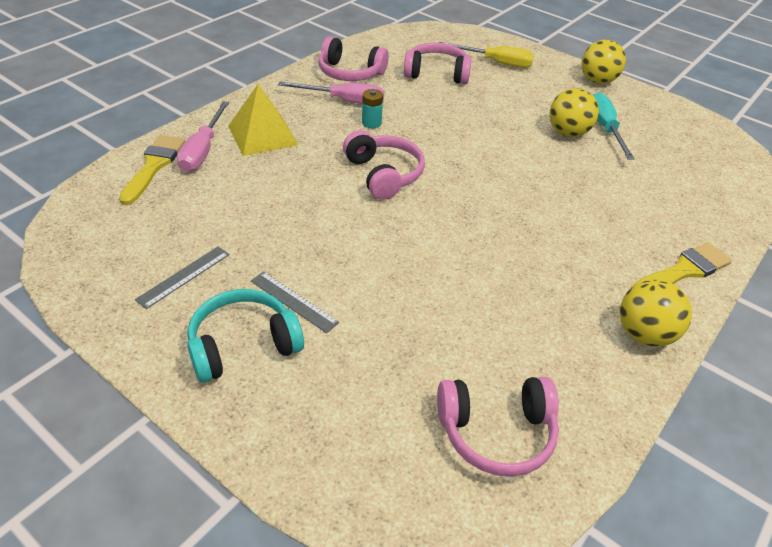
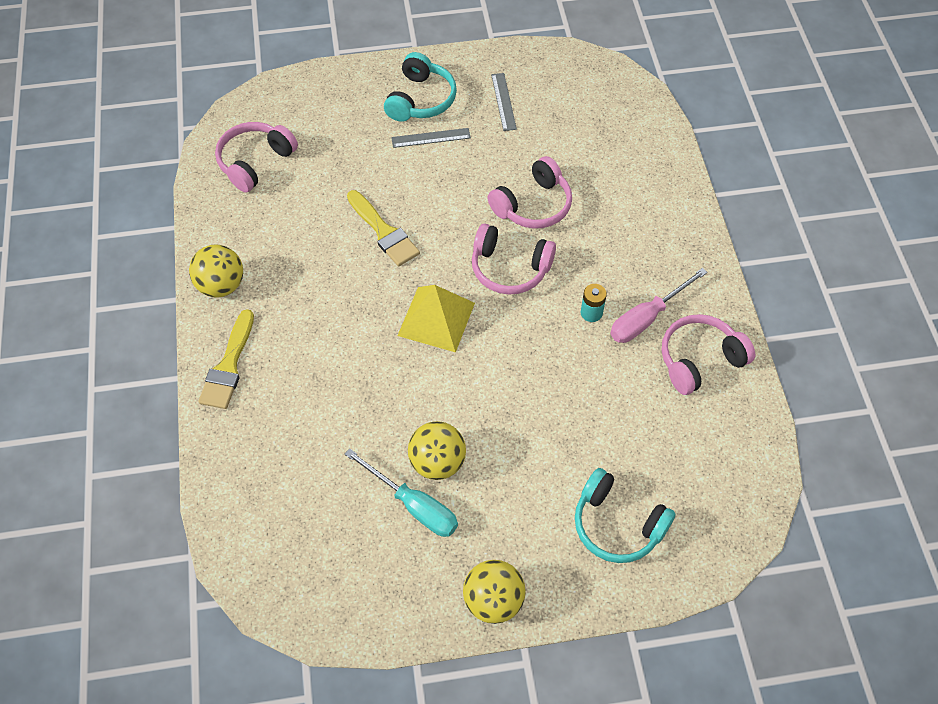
camera: 135 degrees right, 15 degrees up
(154, 166) = (646, 140): yellow brush -> yellow brush (384, 232)
(203, 150) = (644, 177): pink screwdriver -> none
(262, 135) = (636, 225): yellow pyramid -> yellow pyramid (436, 319)
(436, 73) = (639, 440): pink headphones -> pink headphones (533, 205)
(495, 63) = (617, 525): yellow screwdriver -> turquoise headphones

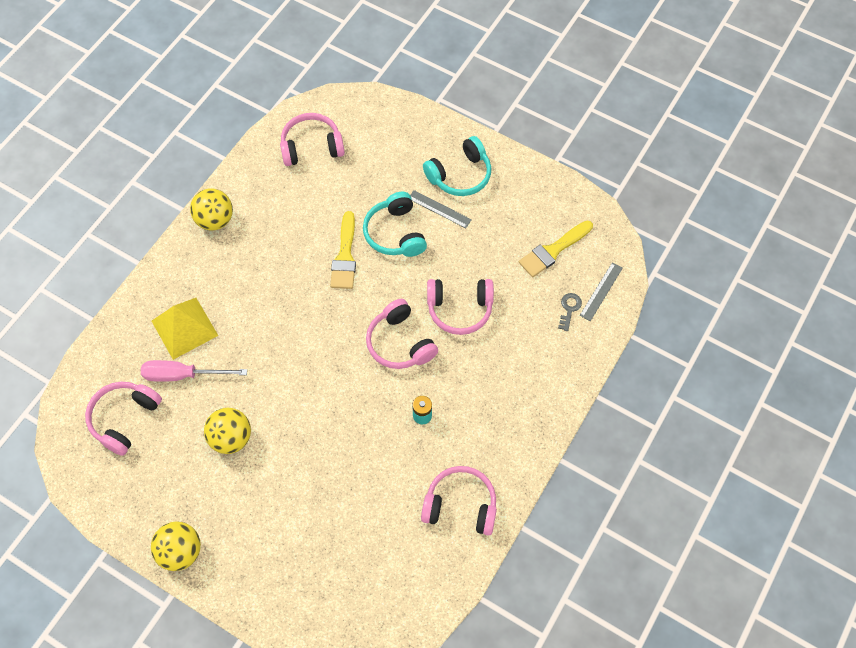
camera: 40 degrees right, 5 degrees up
(228, 366) = (172, 278): yellow brush -> yellow brush (553, 251)
(310, 527) = (124, 419): none -> pink headphones
(413, 505) = (192, 453): turquoise screwdriver -> none
(436, 319) = (320, 342): yellow pyramid -> yellow pyramid (184, 328)
(503, 101) = (515, 216): grey ruler -> grey ruler (601, 291)
(617, 525) = (297, 568): turquoise headphones -> turquoise headphones (395, 233)
(624, 143) = (569, 309): none -> grey key
(647, 318) = (455, 448): pink screwdriver -> pink screwdriver (183, 375)

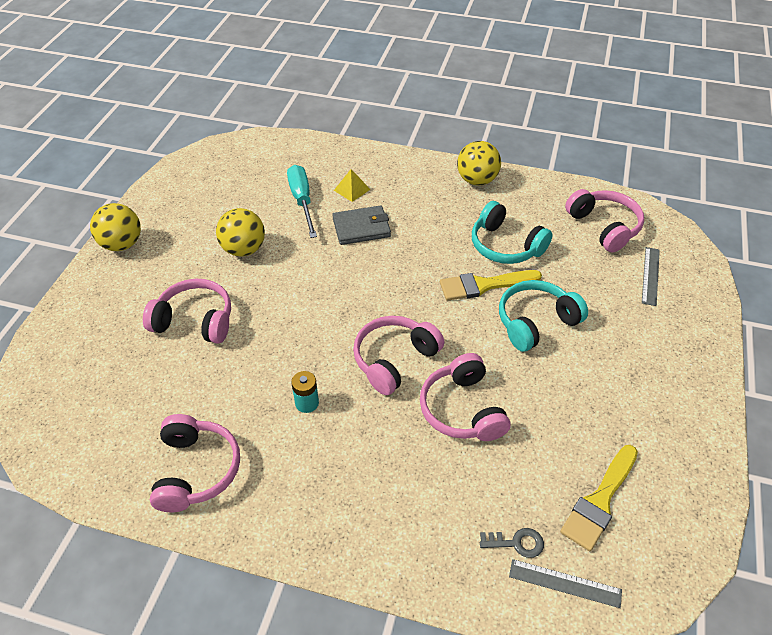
camera: 75 degrees right, 15 degrees down
(124, 419) = (248, 176): pink headphones -> pink headphones (195, 321)
(183, 375) = (302, 201): pink screwdriver -> turquoise screwdriver
(184, 328) = (352, 189): yellow pyramid -> yellow pyramid, size x0.52
(241, 332) = (361, 228): none -> grey wallet
(439, 209) = (591, 357): grey ruler -> grey ruler (650, 275)
(460, 175) = (652, 367): turquoise headphones -> turquoise headphones (505, 246)
(553, 251) = (599, 501): yellow brush -> yellow brush turned 90 degrees counterclockwise

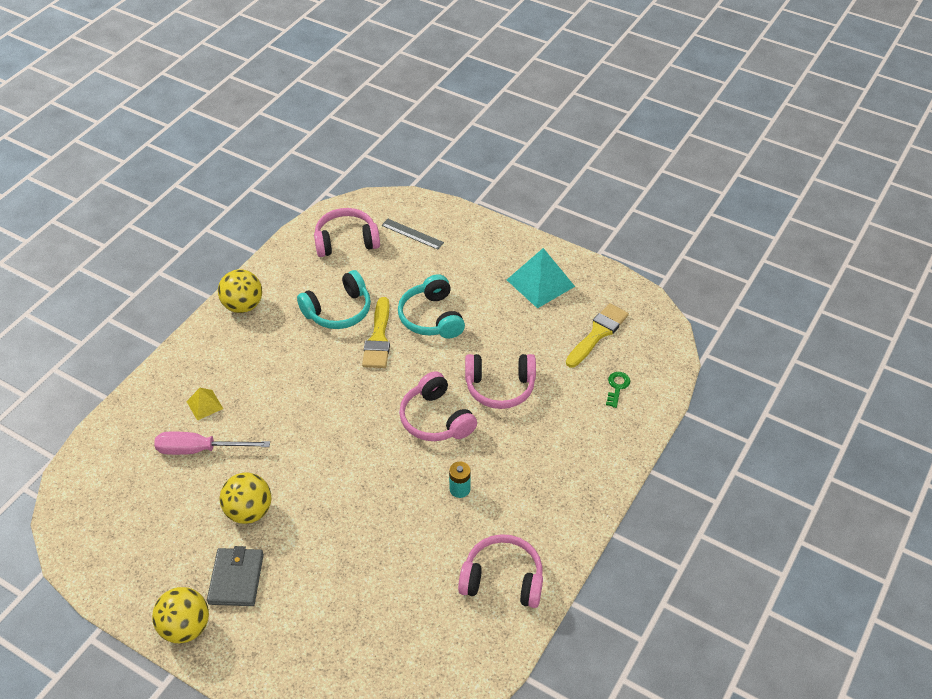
camera: 75 degrees left, 0 degrees up
(195, 321) = (331, 565): pink headphones -> none
(302, 201) = (200, 450): turquoise screwdriver -> pink screwdriver
(361, 228) = (265, 408): grey wallet -> grey wallet (236, 579)
(516, 543) = (617, 387): grey key -> green key
(565, 583) = (650, 370): grey ruler -> none
(599, 501) = (598, 333): yellow brush -> yellow brush turned 105 degrees counterclockwise
(650, 416) = (540, 283): none -> turquoise pyramid

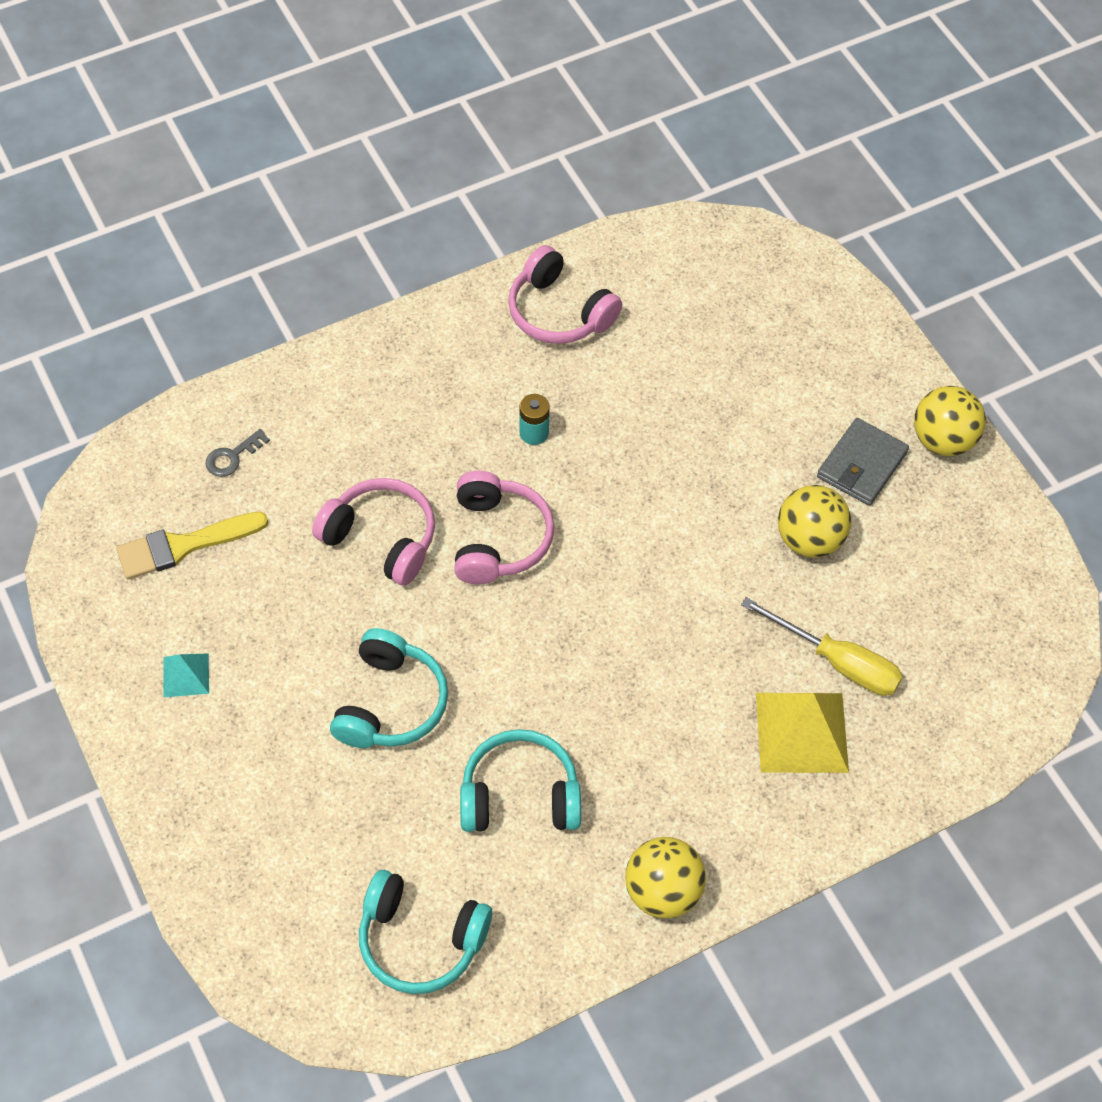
camera: 150 degrees left, 10 degrees up
(200, 450) = (837, 662): pink screwdriver -> yellow screwdriver
(204, 405) = (801, 732): yellow pyramid -> yellow pyramid, size x1.92
(346, 241) = (420, 940): pink headphones -> turquoise headphones
(378, 338) = (492, 709): yellow brush -> none
(412, 234) = (303, 891): grey ruler -> none
(540, 283) = (186, 675): turquoise pyramid -> turquoise pyramid, size x0.52
(617, 387) = (232, 457): green key -> grey key

